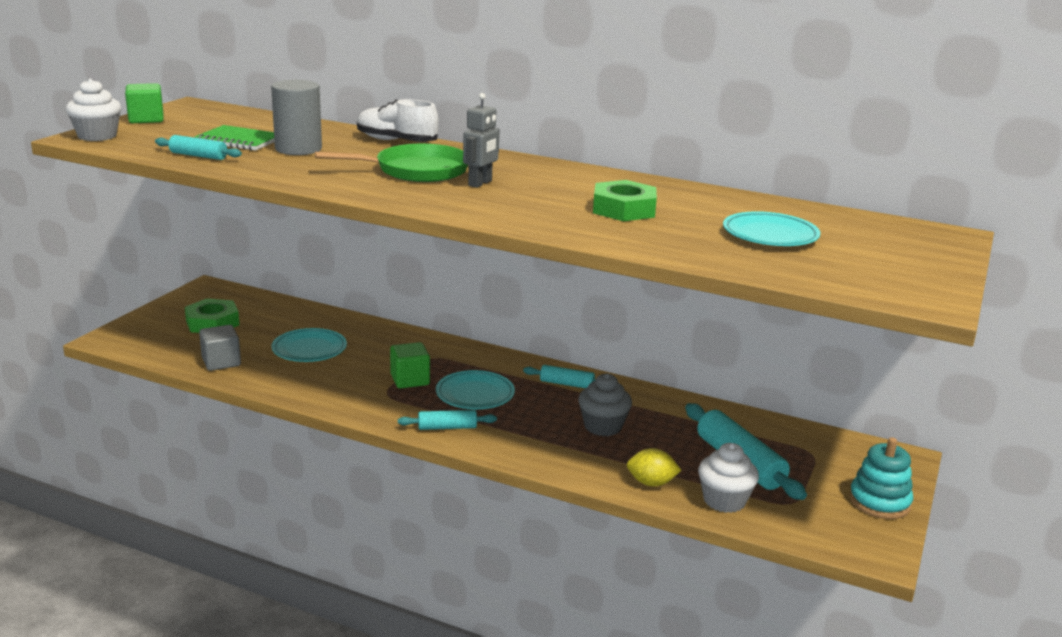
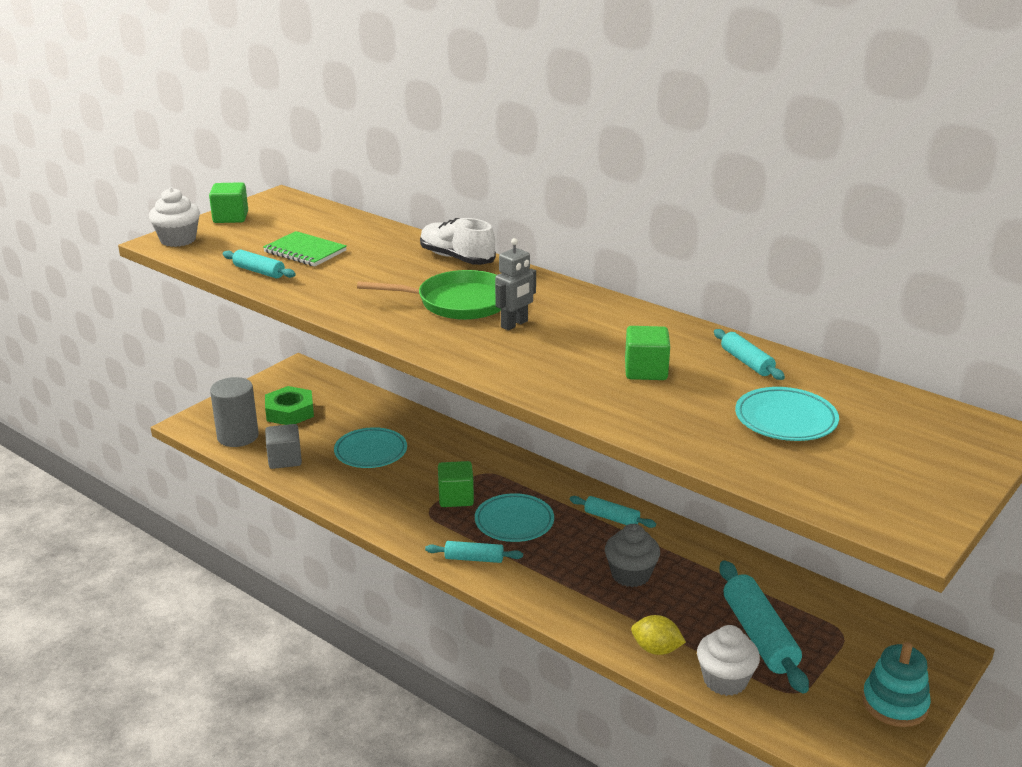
camera: 15 degrees right, 5 degrees up
(298, 149) = (356, 265): grey cylinder -> grey cylinder (238, 436)
(624, 209) = (646, 371): green nut -> green cube
(710, 200) = (747, 362): none -> turquoise rolling pin

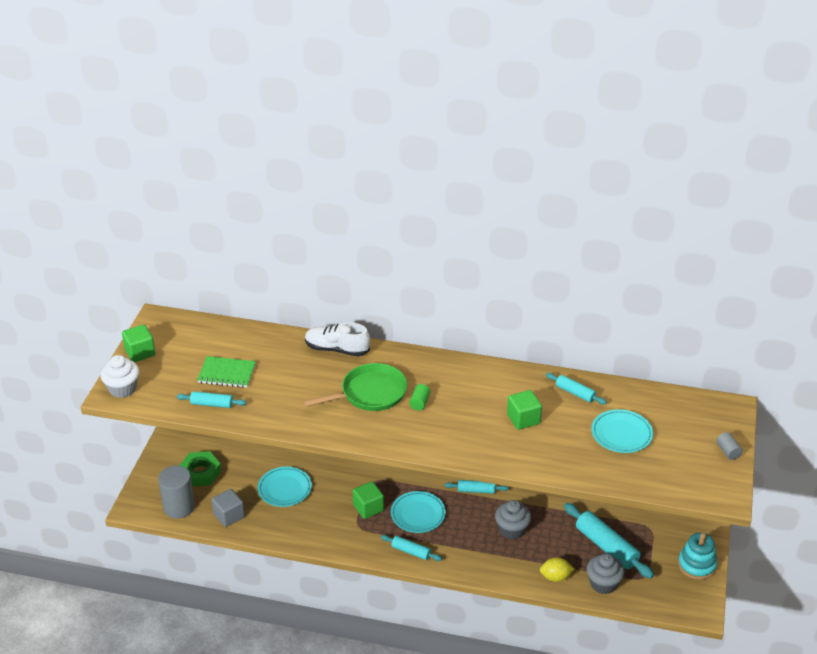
camera: 25 degrees left, 10 degrees up
(474, 559) = (411, 552): turquoise rolling pin -> turquoise rolling pin turned 45 degrees clockwise
(514, 324) = (419, 403): grey robot -> green cylinder
(725, 680) = (603, 583): white cupcake -> grey cupcake
(957, 481) = (728, 451): none -> grey cylinder

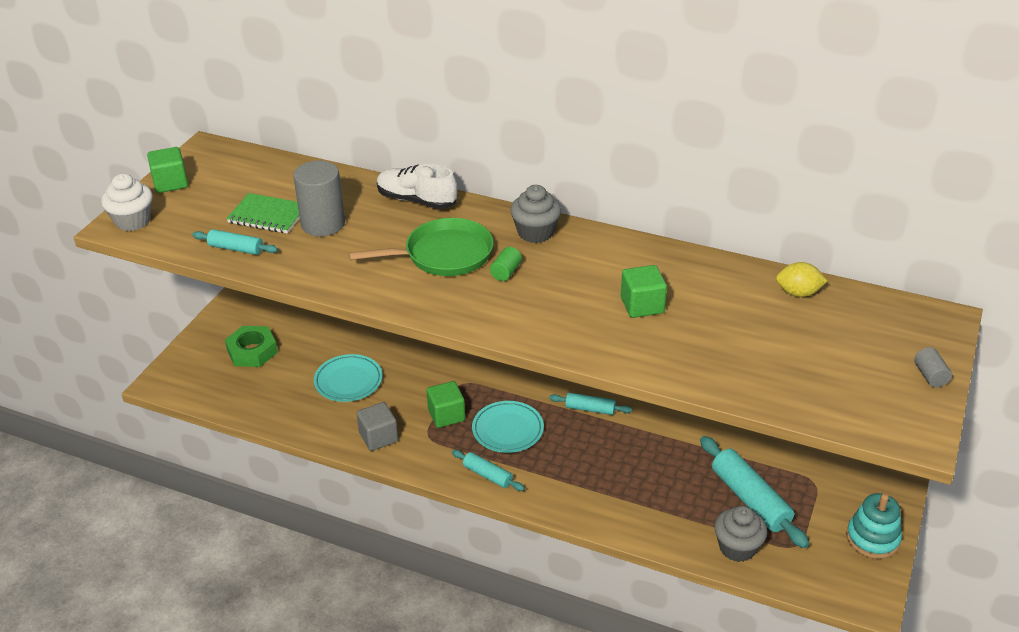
camera: 10 degrees right, 0 degrees up
(179, 507) = (214, 388): grey cylinder -> grey cylinder (323, 224)
(229, 516) = (271, 405): grey cube -> grey cube (378, 437)
(512, 529) = (626, 463): grey cupcake -> grey cupcake (535, 232)
(555, 577) = (673, 531): yellow lemon -> yellow lemon (798, 293)
(575, 393) = (721, 280): turquoise rolling pin -> none
(621, 434) = (777, 337): turquoise plate -> none

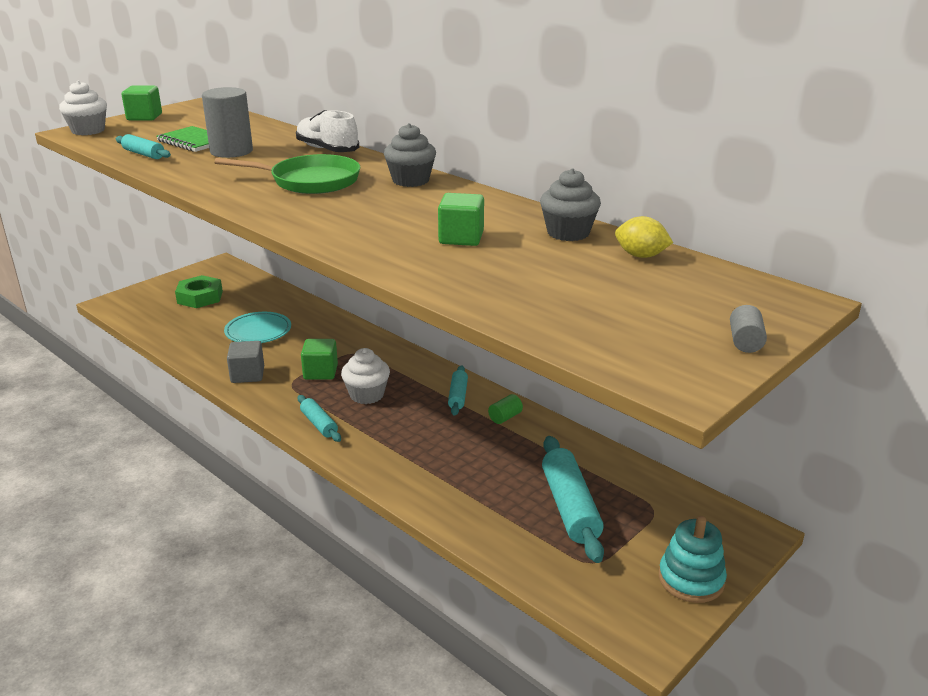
camera: 20 degrees right, 10 degrees down
(506, 272) = (353, 198): green cylinder -> green cylinder (505, 417)
(508, 430) = (367, 395): turquoise plate -> white cupcake
(590, 409) = (458, 396): turquoise rolling pin -> turquoise rolling pin turned 60 degrees clockwise
(737, 547) = (525, 546): grey cupcake -> grey cupcake (568, 233)

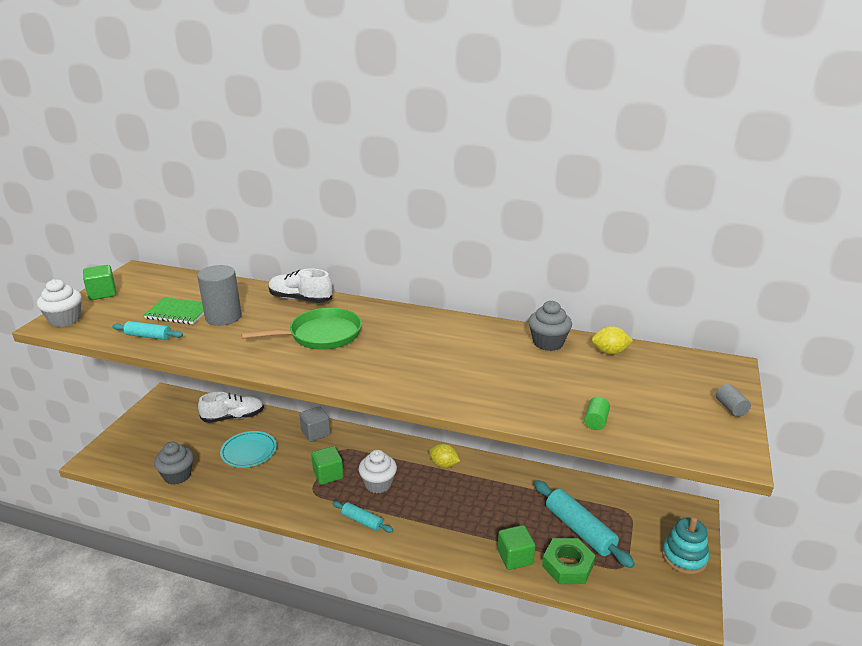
camera: 25 degrees left, 0 degrees up
(200, 297) = (172, 432): green nut -> green nut (567, 565)
(247, 375) = (271, 494): grey cube -> grey cube (315, 433)
(269, 298) = (233, 417): none -> white shoe
(410, 180) = (395, 318): grey cupcake -> grey cupcake (177, 475)
(458, 396) = (444, 464): turquoise rolling pin -> yellow lemon
(461, 238) = (485, 365): green cube -> green cube (515, 557)
(505, 417) = (488, 472): green cylinder -> green cylinder (596, 421)

